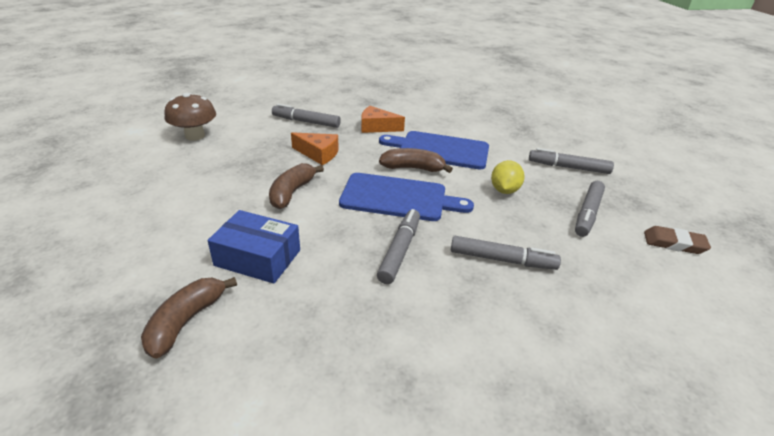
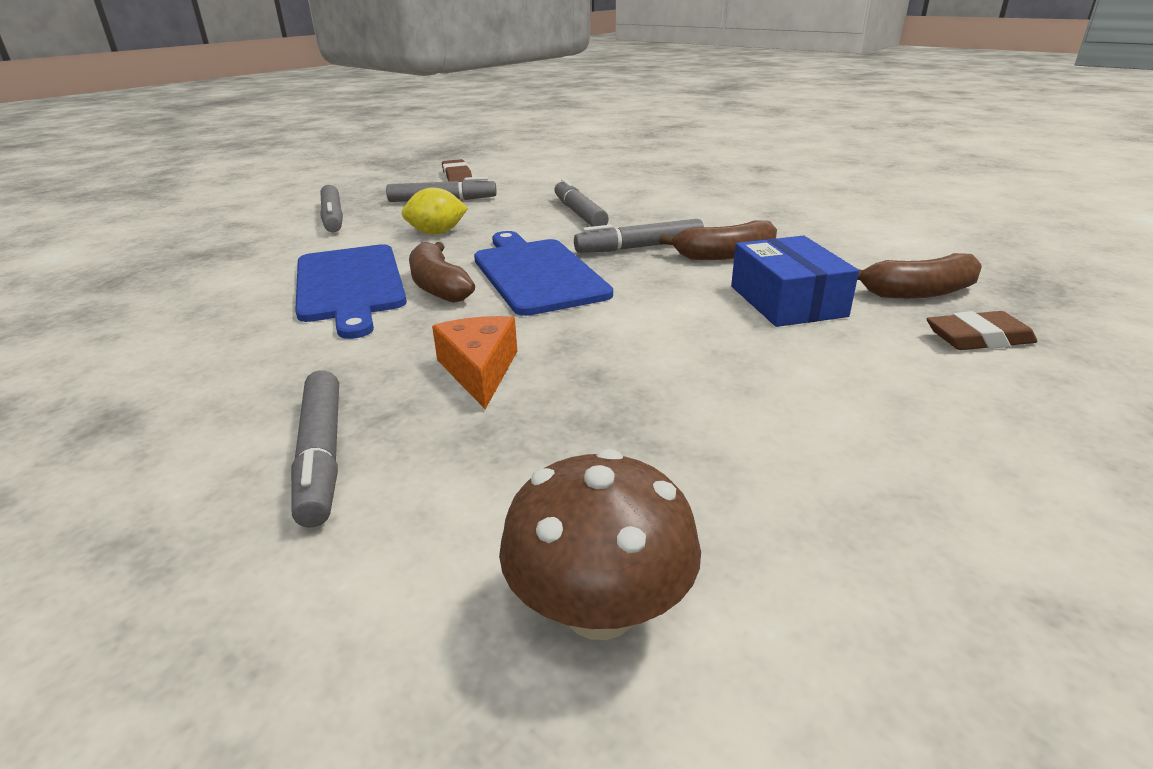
camera: 120 degrees left, 5 degrees down
(129, 293) = (978, 338): none -> brown eraser
(292, 193) = (635, 339): brown banana -> brown banana (724, 255)
(377, 127) = (288, 359): orange cheese -> none

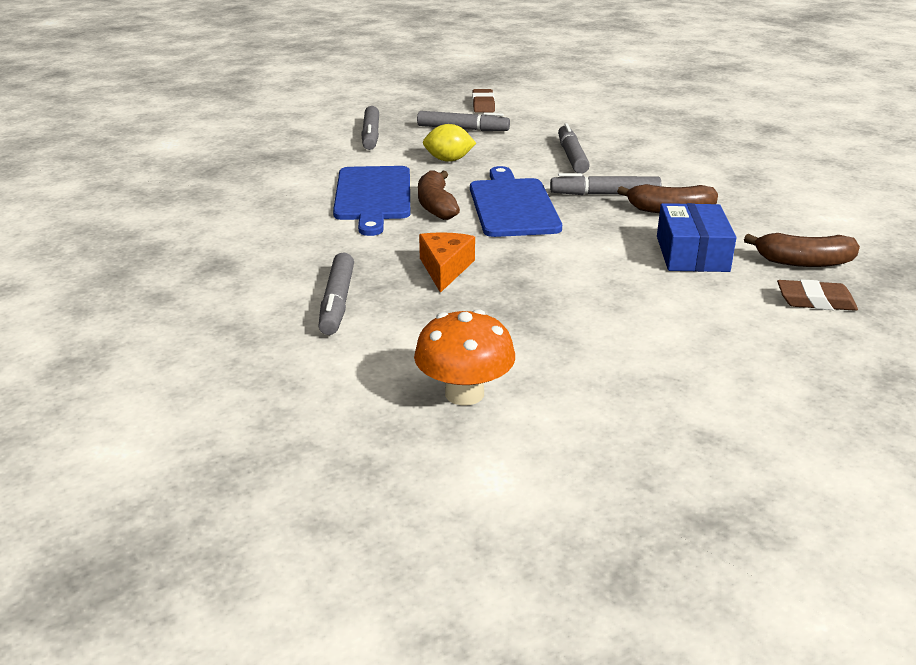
camera: 15 degrees right, 0 degrees up
(600, 608) = (464, 393): brown mushroom -> orange mushroom

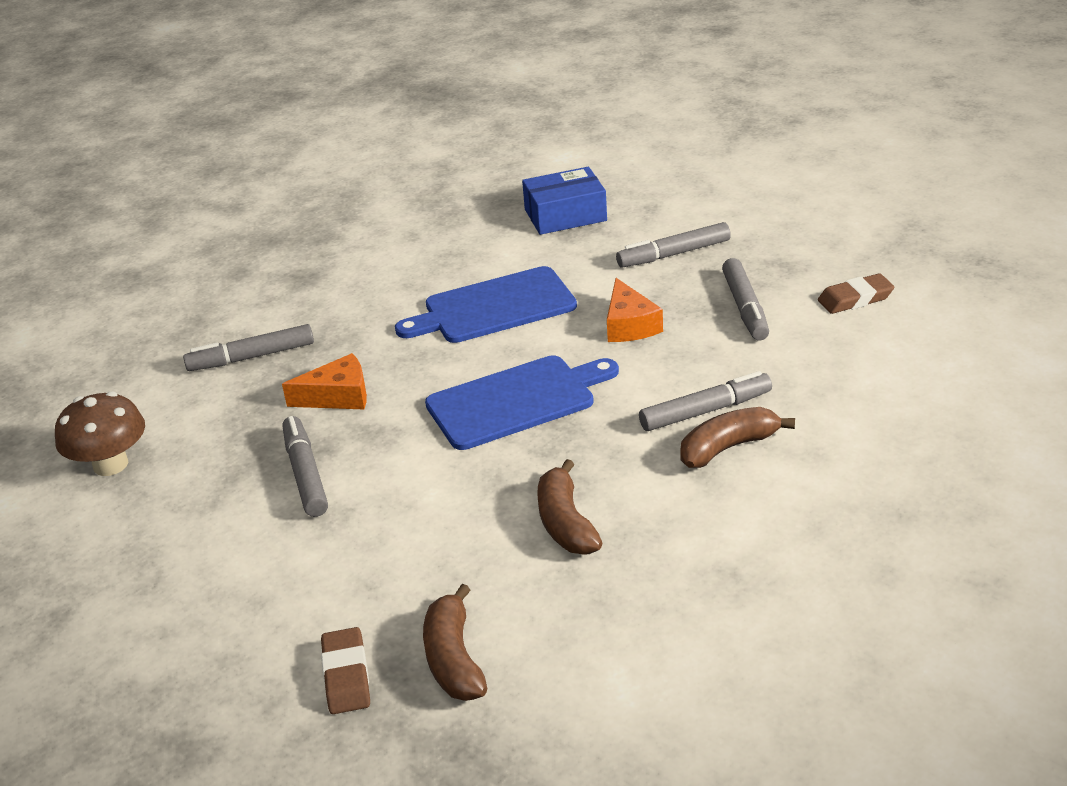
camera: 75 degrees right, 5 degrees up
(436, 206) = (489, 352): brown banana -> brown banana (728, 447)
(448, 160) = (629, 325): yellow lemon -> orange cheese
(464, 393) = (110, 464): orange mushroom -> brown mushroom
(604, 194) = (590, 461): grey marker -> grey marker (306, 474)
(692, 253) = (440, 559): blue box -> blue box (565, 215)

